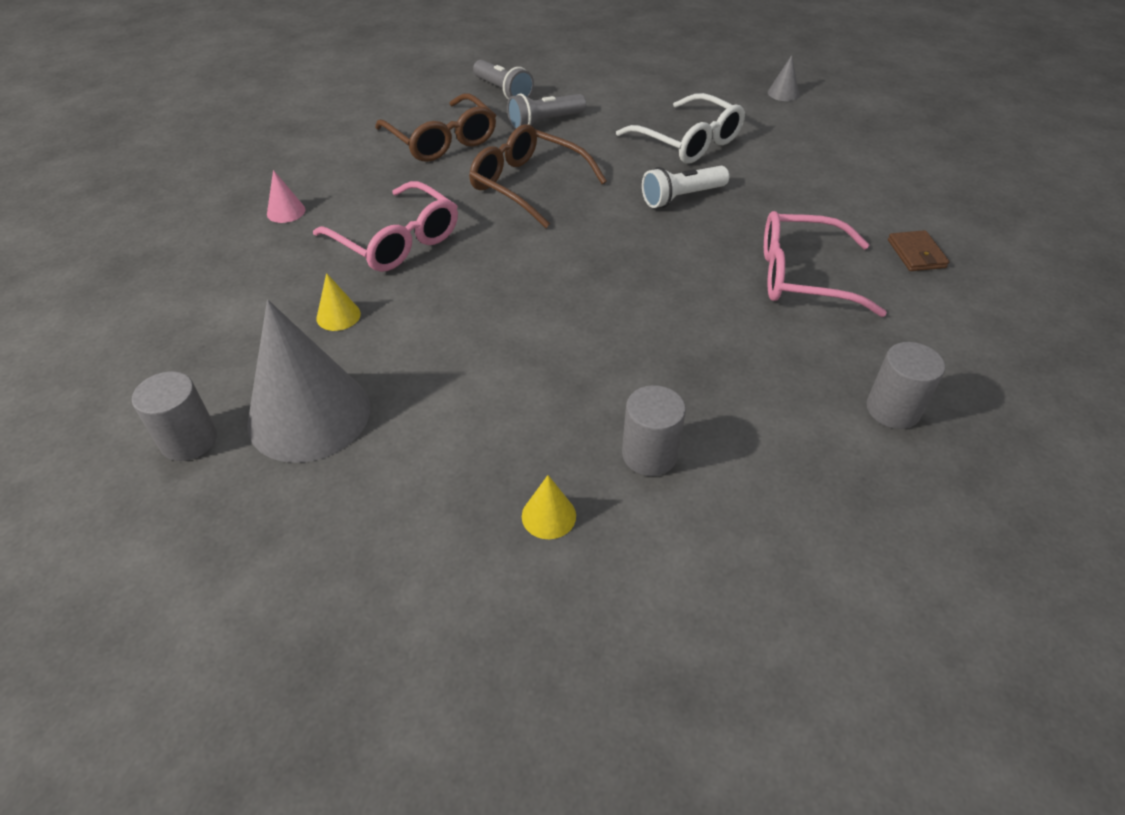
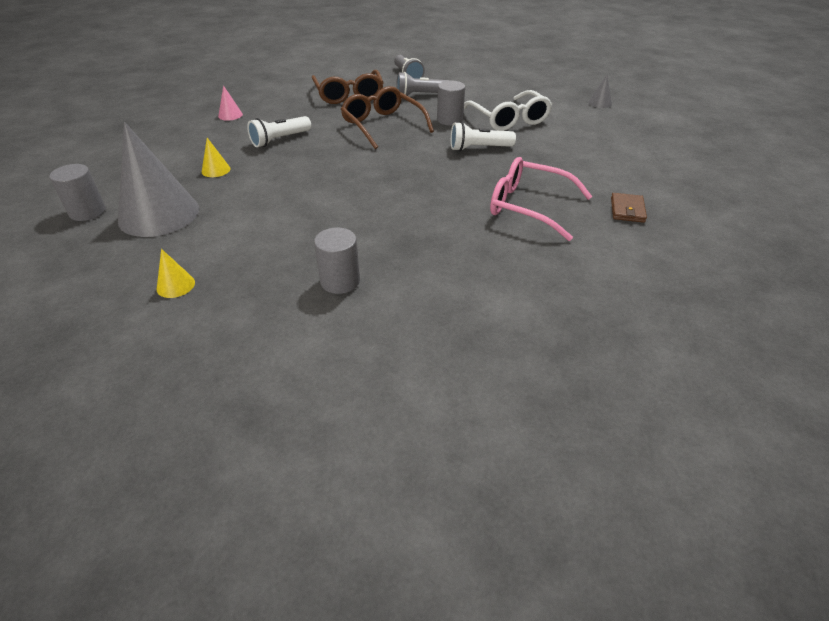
camera: 20 degrees right, 5 degrees down
(397, 241) = (280, 140): pink glasses -> white flashlight
(548, 516) = (250, 297): yellow cone -> yellow cone (175, 285)
(893, 409) = (532, 296): grey cylinder -> grey cylinder (450, 120)

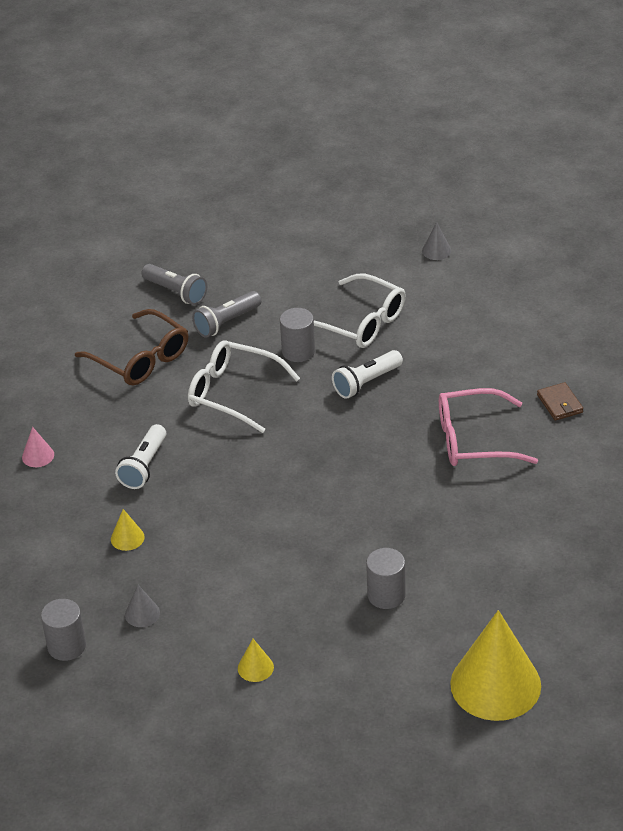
camera: 30 degrees left, 0 degrees up
(159, 214) = (142, 613): grey cone -> grey cone, size x0.41
(350, 411) = (495, 684): none -> yellow cone
(382, 125) = (233, 393): brown glasses -> white glasses

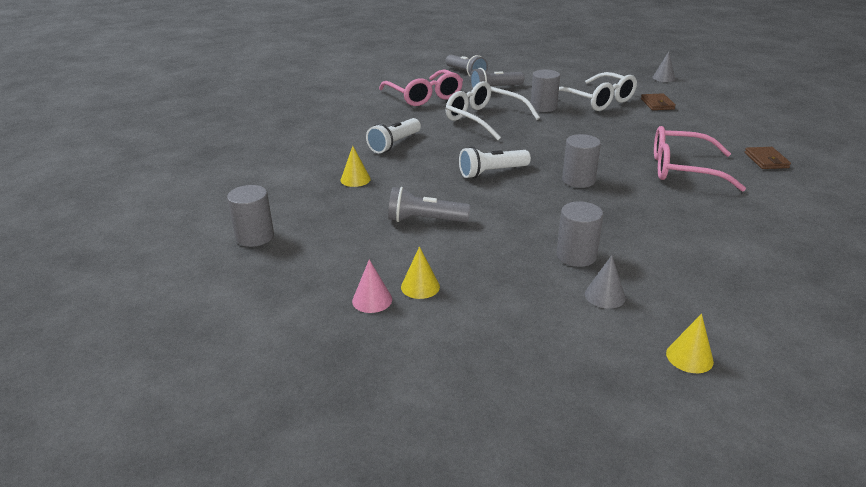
camera: 15 degrees right, 10 degrees down
(38, 456) = (319, 128): pink cone -> pink cone (372, 300)
(141, 359) = (424, 96): brown glasses -> pink glasses
(142, 613) = (336, 227): grey cone -> grey cone (605, 296)
(227, 582) = (425, 220): none -> grey flashlight
(366, 383) = (593, 128): white flashlight -> white flashlight (492, 172)
(367, 483) = (578, 180): none -> grey cylinder
(434, 315) = (657, 104): none -> brown wallet
(495, 684) = (689, 357): yellow cone -> yellow cone, size x0.41

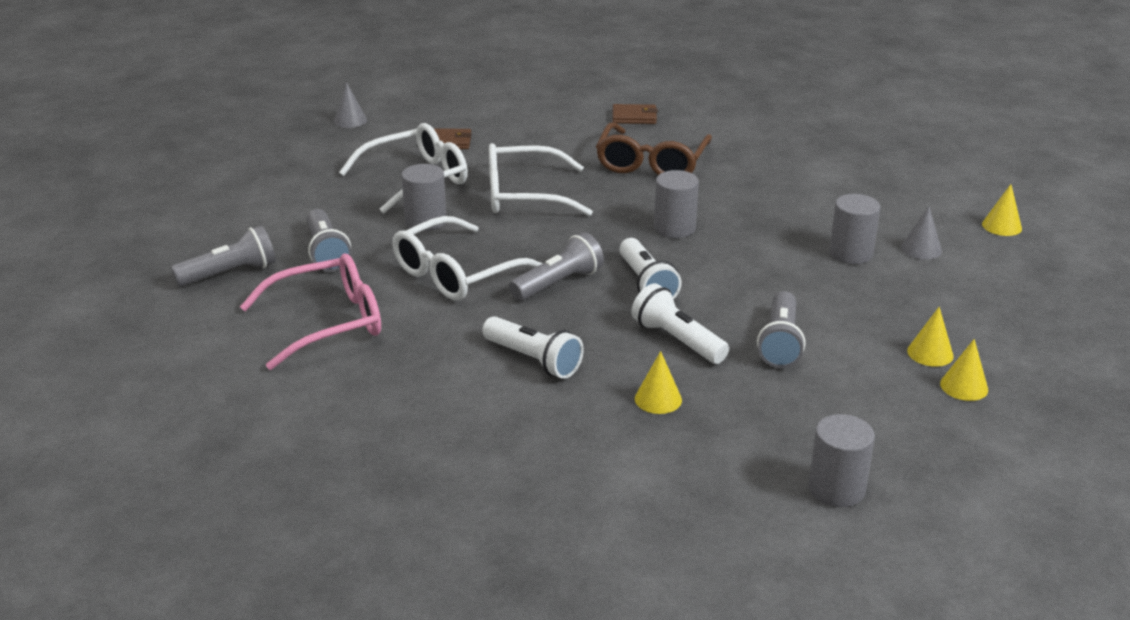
camera: 85 degrees left, 0 degrees up
(372, 300) = (964, 386): pink cone -> yellow cone
(422, 184) = (677, 340): none -> white flashlight
(483, 146) = (558, 283): none -> grey flashlight
(596, 130) = (523, 195): none -> white glasses
(682, 169) = (651, 163): pink glasses -> brown glasses

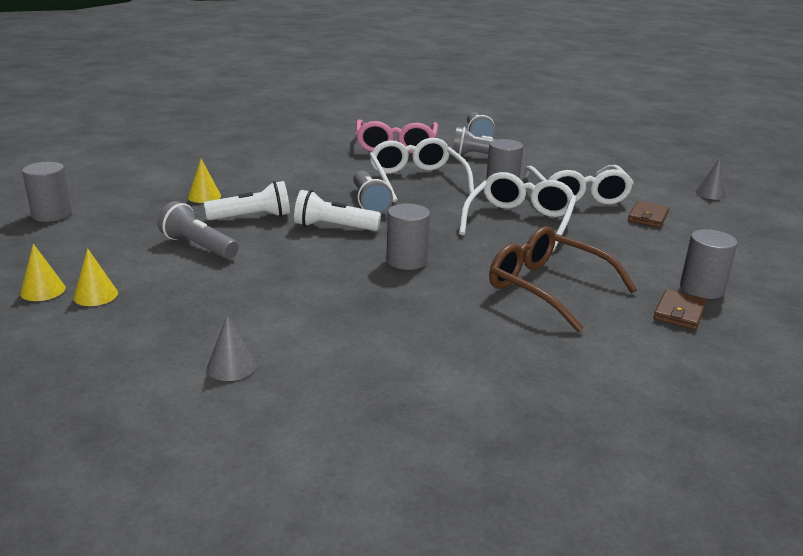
camera: 115 degrees right, 5 degrees down
(533, 360) = (291, 178): white flashlight -> none
(850, 253) = (272, 323): grey cylinder -> grey cylinder (701, 289)
(1001, 226) = (203, 452): yellow cone -> none

